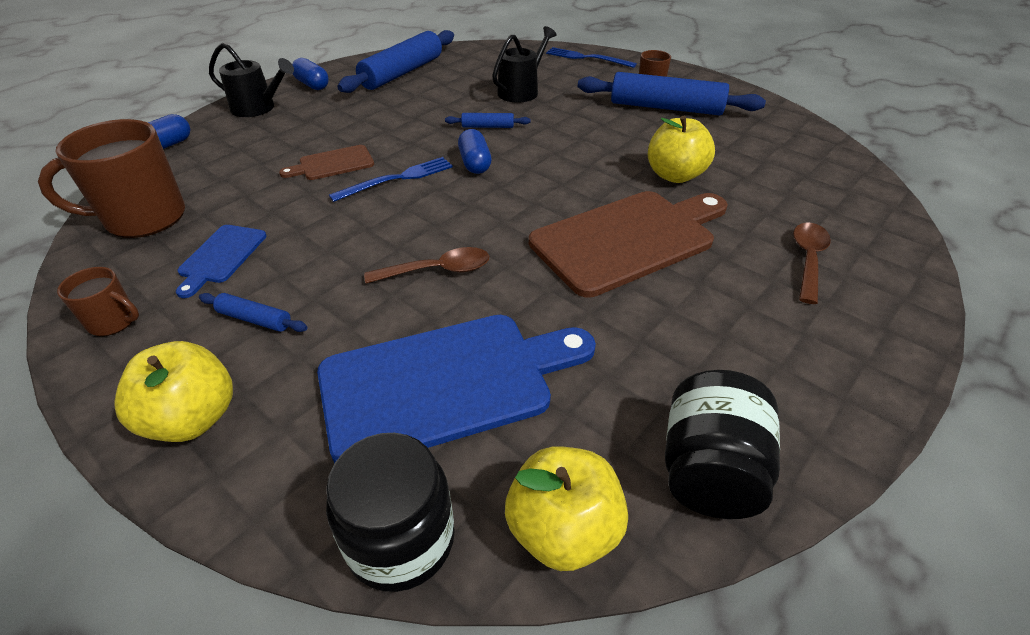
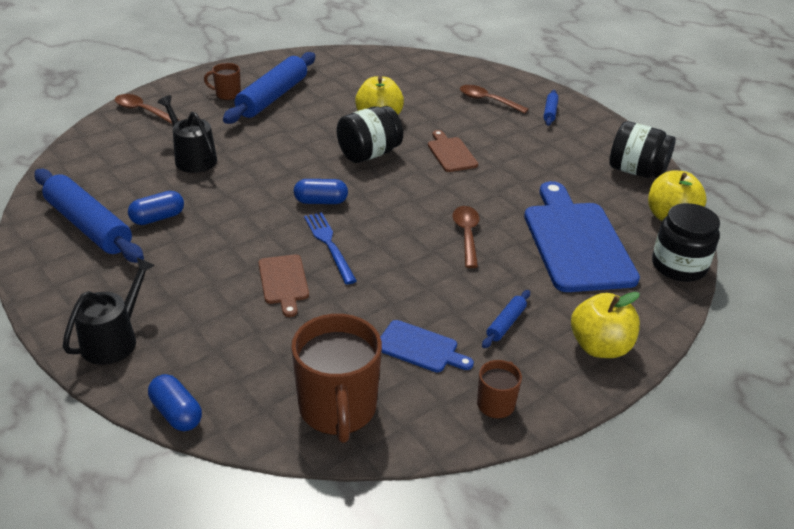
camera: 80 degrees left, 5 degrees down
(312, 85) = (73, 295): blue capsule -> blue capsule (158, 218)
(487, 126) = (256, 186): blue rolling pin -> blue rolling pin (550, 112)
(587, 58) = (142, 111): blue fork -> brown spoon
(587, 179) = (369, 154): none -> black jar
(628, 239) = (451, 153): brown cutting board -> brown cutting board, size x0.48

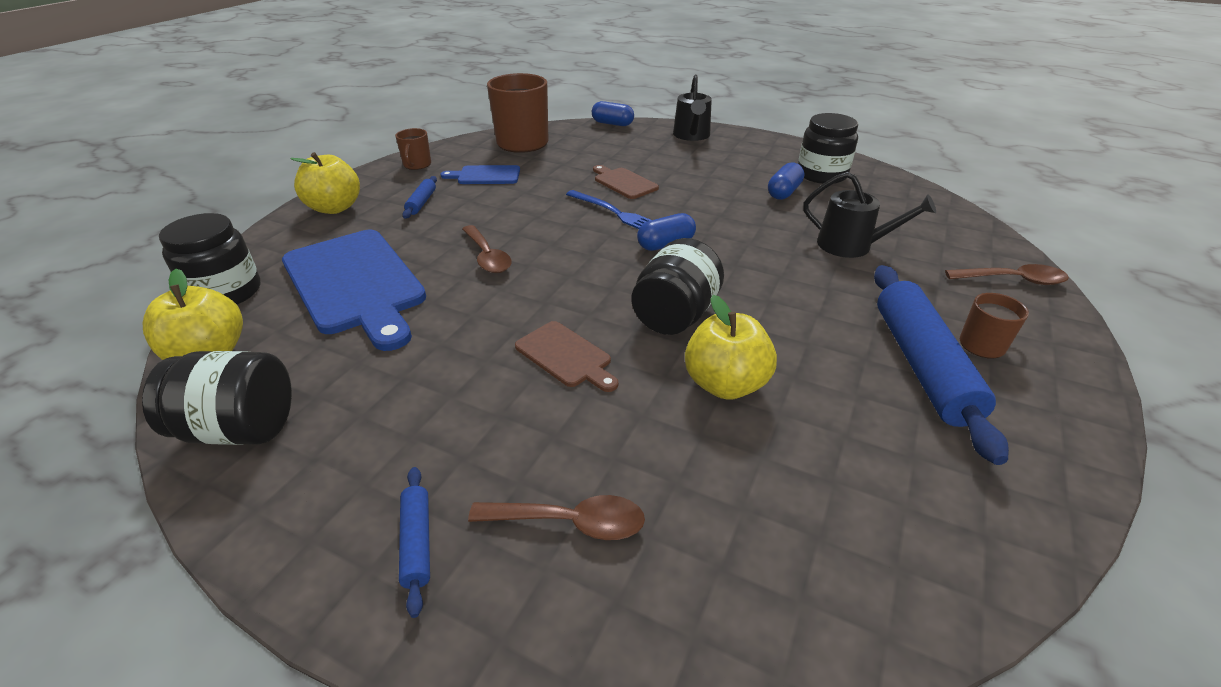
camera: 155 degrees right, 0 degrees up
(89, 226) = (821, 175): blue rolling pin -> black jar

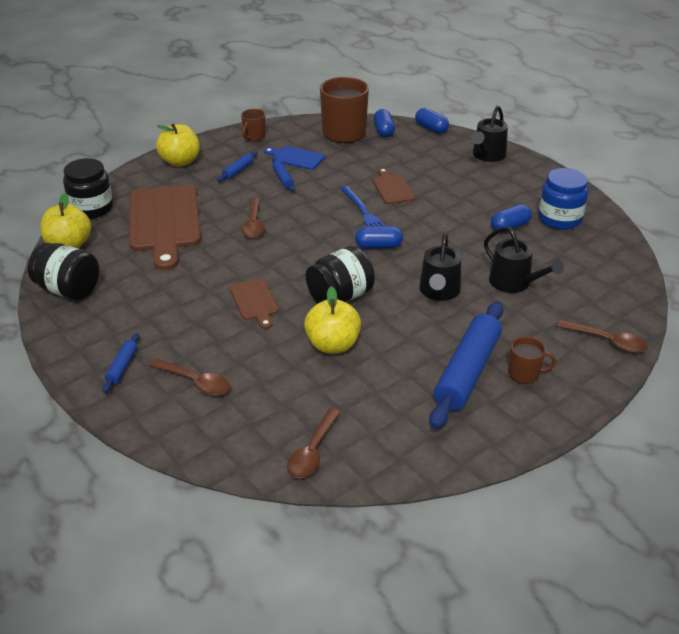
camera: 25 degrees right, 0 degrees up
(355, 284) = (164, 222): blue cutting board -> brown cutting board
(487, 199) = (283, 179): none -> blue rolling pin
(564, 134) = (383, 131): none -> blue capsule
(784, 276) = (439, 291): none -> black watering can
(821, 175) = (559, 219): black jar -> blue jar
(860, 580) = (312, 451): none -> brown spoon

